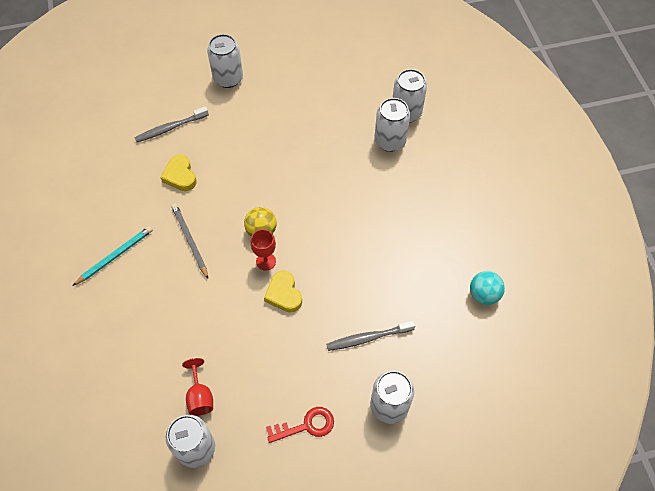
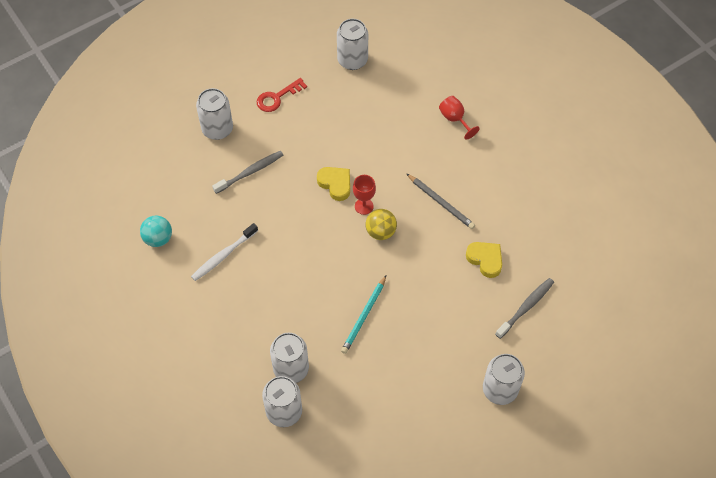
camera: 160 degrees right, 0 degrees up
(115, 256) = (498, 169): turquoise pencil -> turquoise pencil (364, 316)
(200, 396) = (367, 91): red goblet -> red goblet (455, 119)
(421, 256) = (223, 255): none -> white toothbrush

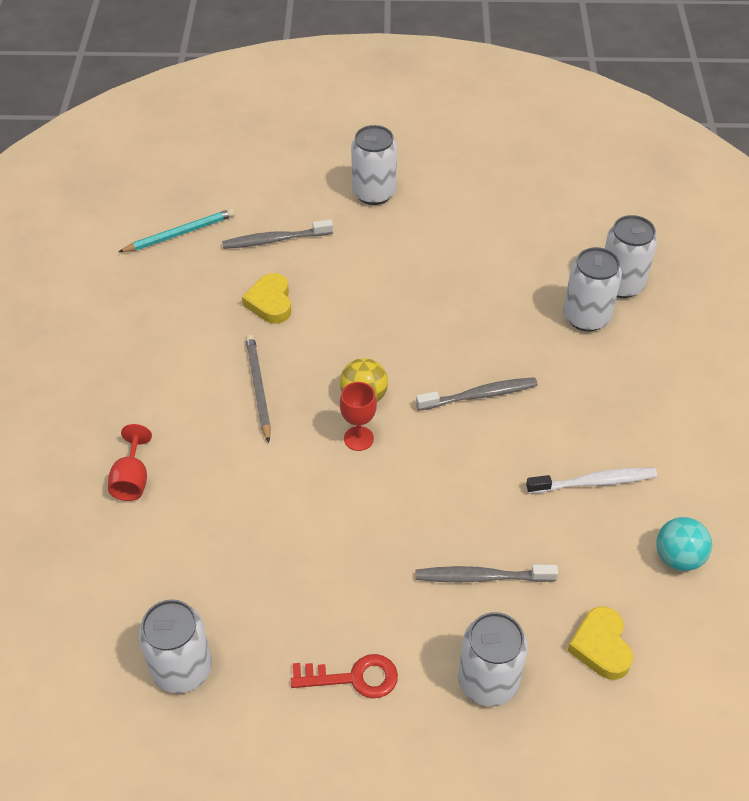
camera: 145 degrees left, 10 degrees down
(318, 272) = (479, 395): none -> grey toothbrush
(335, 184) = (372, 488): yellow heart -> yellow heart (601, 646)
(364, 316) = (461, 322): turquoise pencil -> turquoise pencil (180, 233)

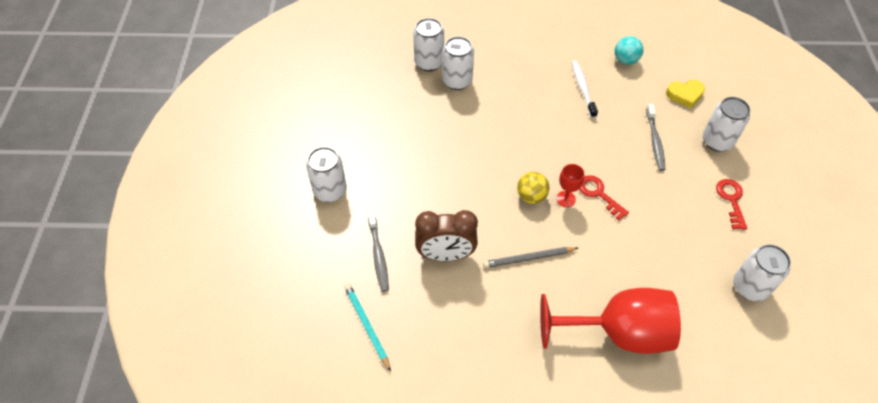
camera: 90 degrees left, 5 degrees up
(132, 480) = (618, 332): red goblet -> red goblet, size x2.40
(270, 302) = (445, 255): yellow heart -> brown clock
(367, 481) = (598, 194): none -> red key
(479, 395) = (524, 136): grey toothbrush -> none

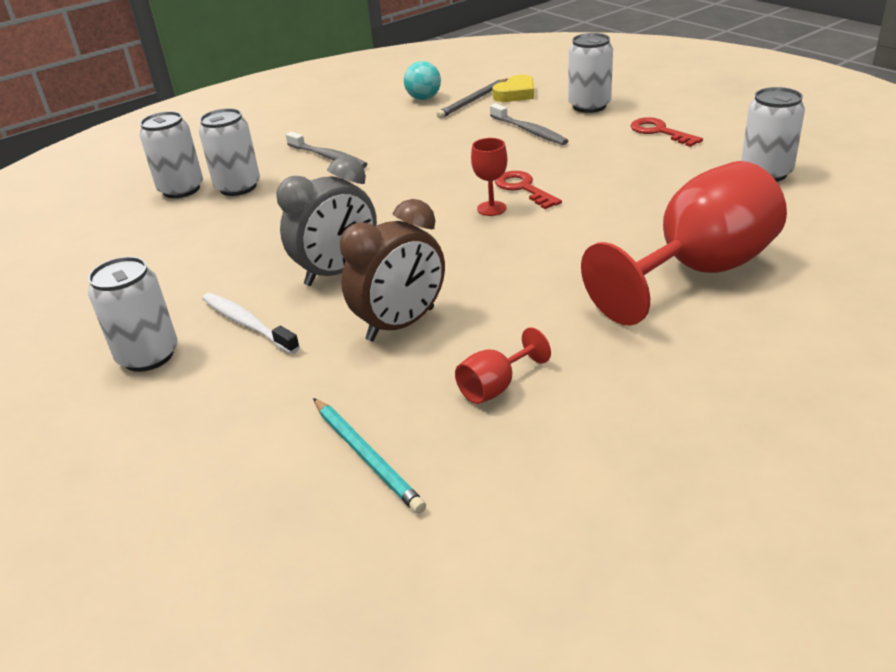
camera: 35 degrees left, 20 degrees down
(366, 326) = (367, 456): turquoise pencil -> turquoise pencil turned 150 degrees counterclockwise
(378, 255) = (300, 376): grey toothbrush -> grey toothbrush (328, 157)
(449, 193) = (337, 272): none -> grey clock
(449, 329) = (495, 387): none -> red goblet
(528, 258) = (512, 272): grey pencil -> grey pencil (473, 101)
(531, 196) = (448, 225): yellow ball -> none
(583, 88) = (402, 132): white toothbrush -> white toothbrush (247, 324)
(598, 194) = (523, 188): red key -> red key turned 45 degrees clockwise

